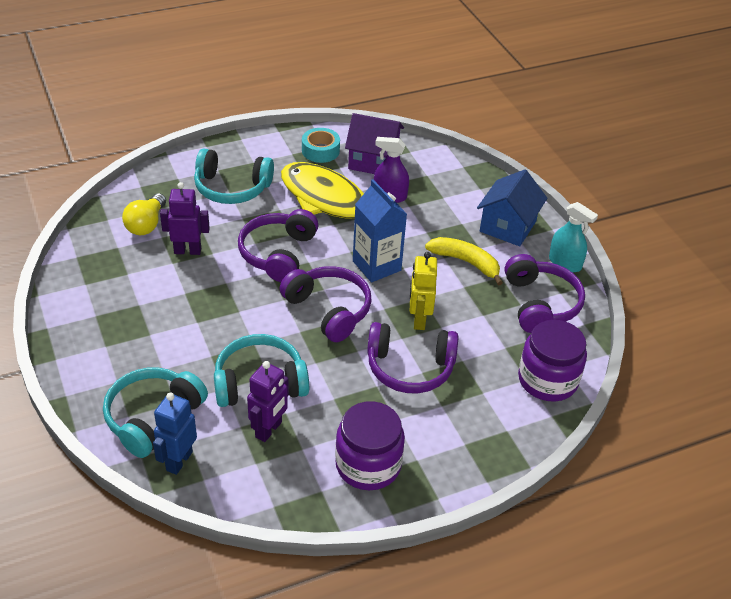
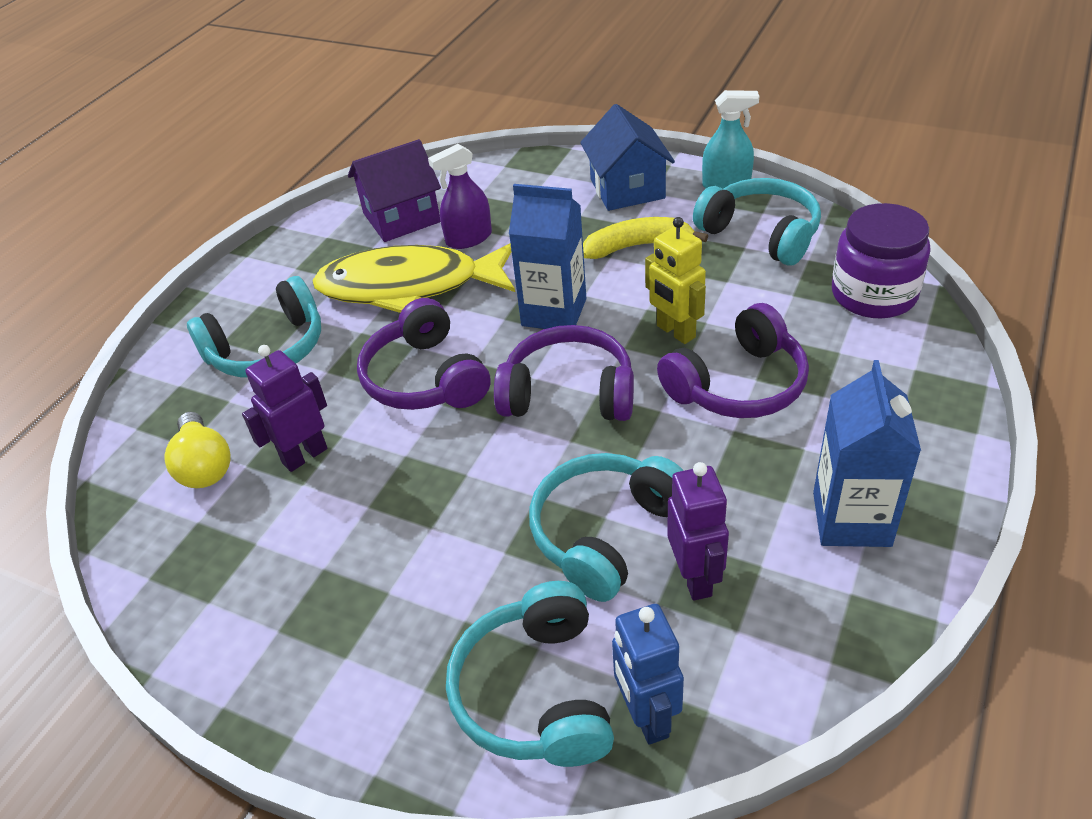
camera: 35 degrees left, 0 degrees up
(320, 151) = (326, 244): turquoise tape -> none
(368, 465) = (851, 519): purple jar -> blue carton
(540, 304) = (761, 234): purple headphones -> turquoise headphones

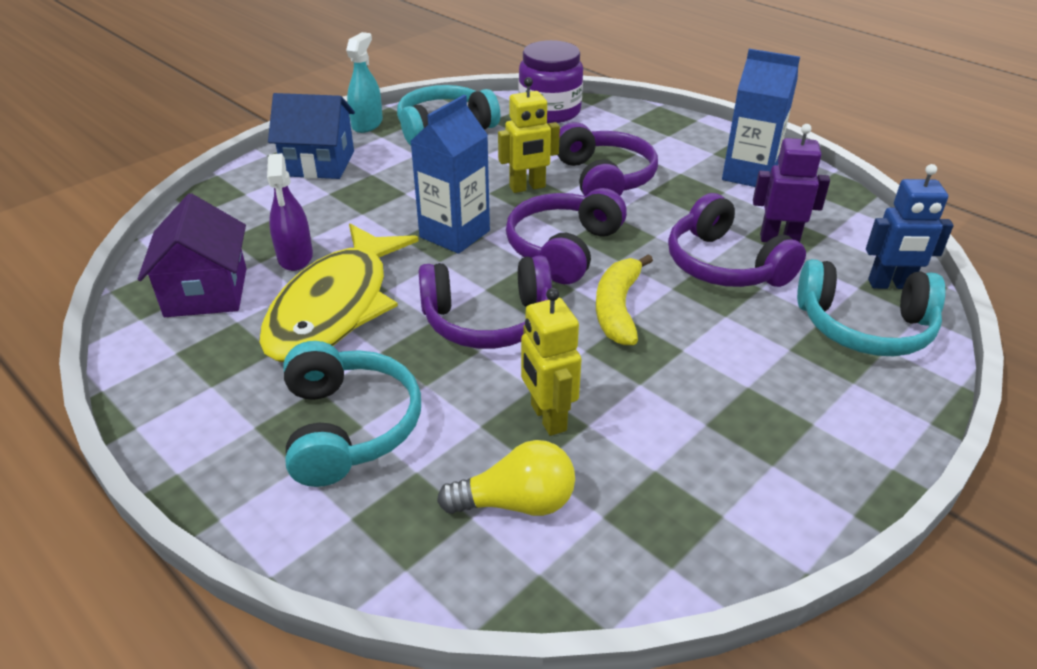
camera: 75 degrees left, 5 degrees down
(304, 456) = (547, 418): purple robot -> yellow robot
(606, 533) = (725, 265): turquoise headphones -> purple headphones
(637, 246) = (405, 177): yellow banana -> yellow banana (618, 309)

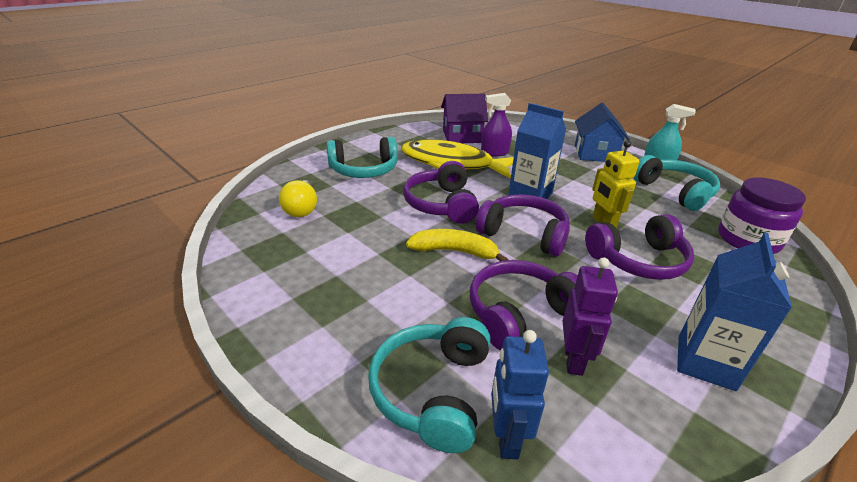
camera: 90 degrees right, 5 degrees down
(547, 418) = (356, 220): yellow robot -> none

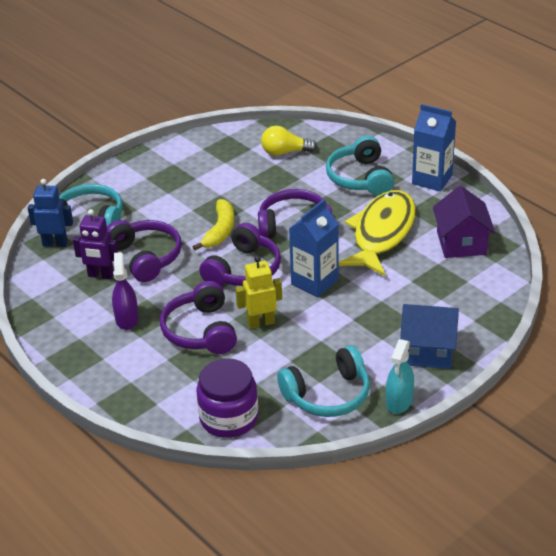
camera: 95 degrees right, 5 degrees up
(494, 152) = (416, 266): purple spray bottle -> purple spray bottle (127, 319)
(705, 362) = (87, 333): blue carton -> blue carton (432, 179)

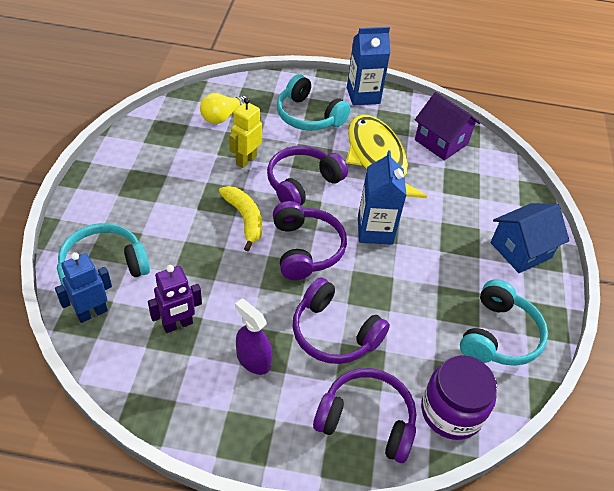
camera: 45 degrees left, 10 degrees up
(146, 257) = (203, 281): purple headphones -> purple headphones (366, 420)
(261, 322) = (374, 295): yellow robot -> yellow robot (246, 160)
(399, 401) = (552, 309): turquoise spray bottle -> none

